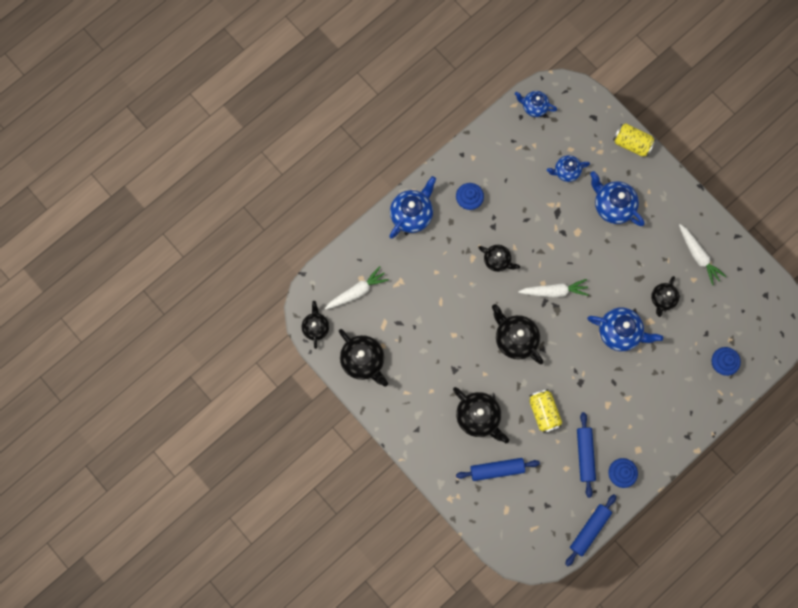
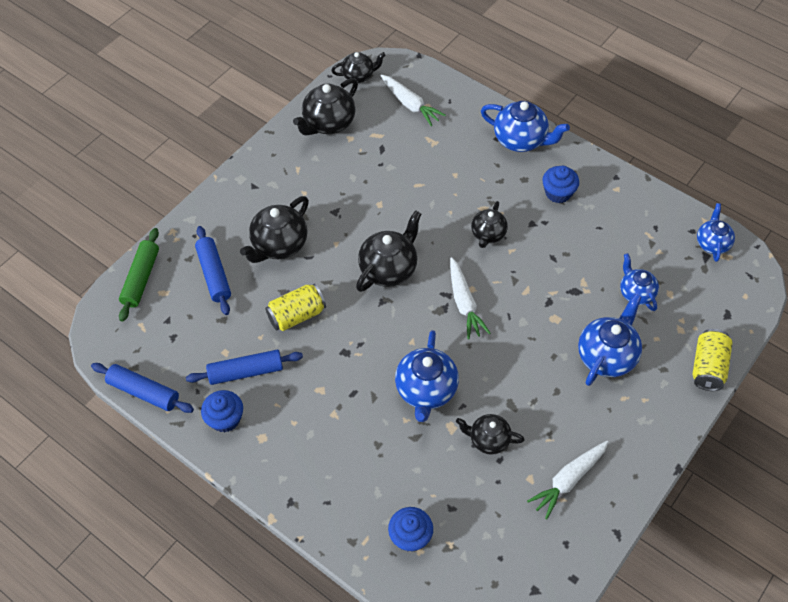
camera: 80 degrees right, 20 degrees down
(490, 526) = (141, 278): none -> green rolling pin

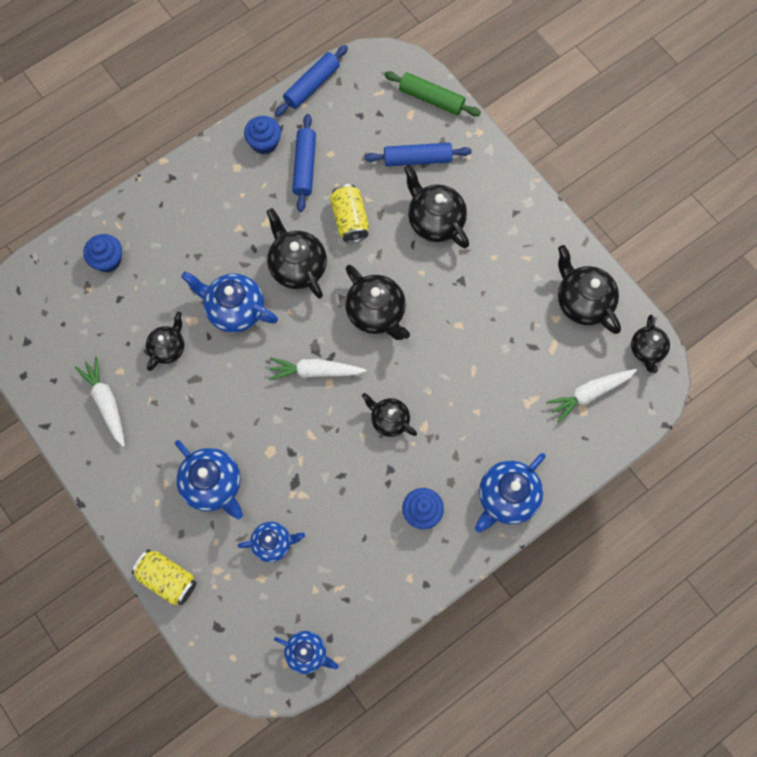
camera: 105 degrees right, 15 degrees up
(361, 347) = (297, 266): none -> black teapot

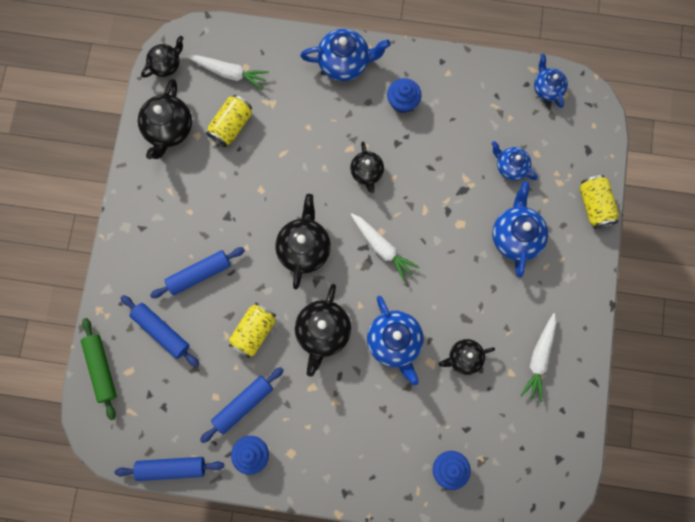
camera: 135 degrees left, 5 degrees up
(435, 221) = (199, 274): black teapot -> blue rolling pin
(538, 352) = (231, 126): none -> yellow can

